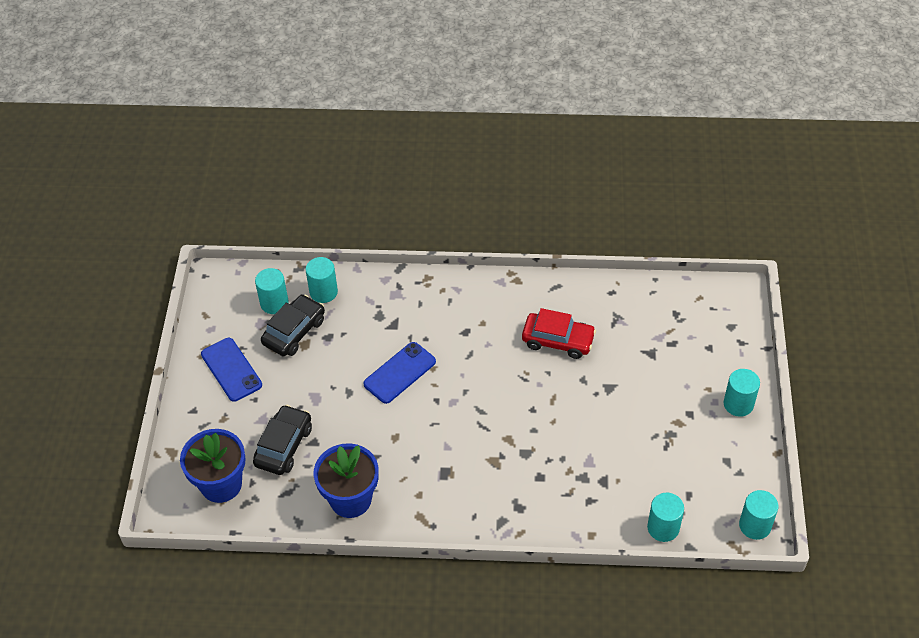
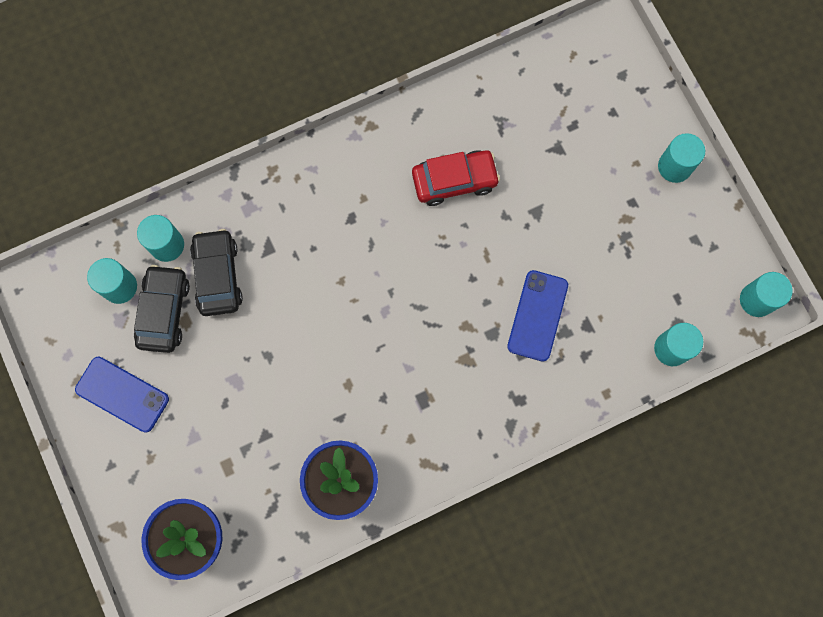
camera: 30 degrees left, 25 degrees up
(283, 446) = (236, 456): black car -> black car (218, 276)
(399, 373) = (309, 305): blue phone -> blue phone (537, 315)

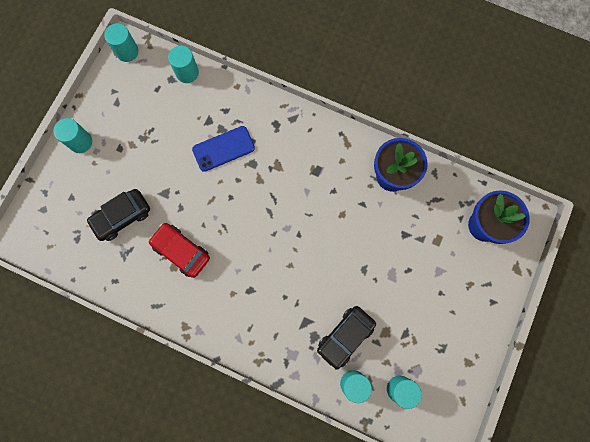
camera: 130 degrees left, 0 degrees up
(122, 394) = (453, 330): blue phone -> none
(164, 311) = (390, 349): black car -> black car (122, 217)

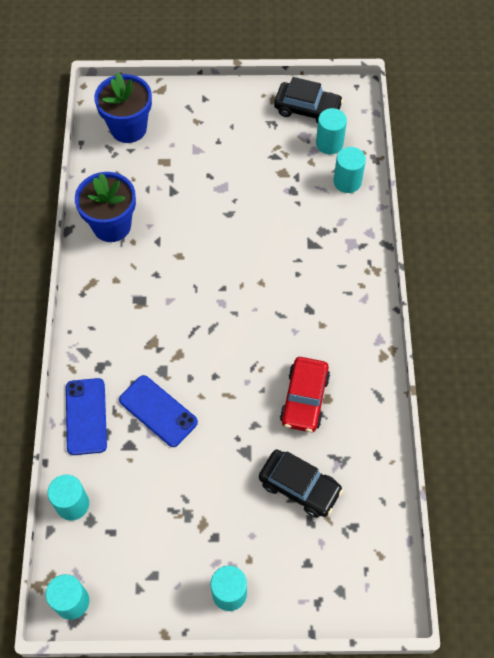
camera: 115 degrees left, 15 degrees down
(243, 102) = (86, 416): none -> blue phone
(345, 337) = (307, 204): black car -> black car (307, 109)

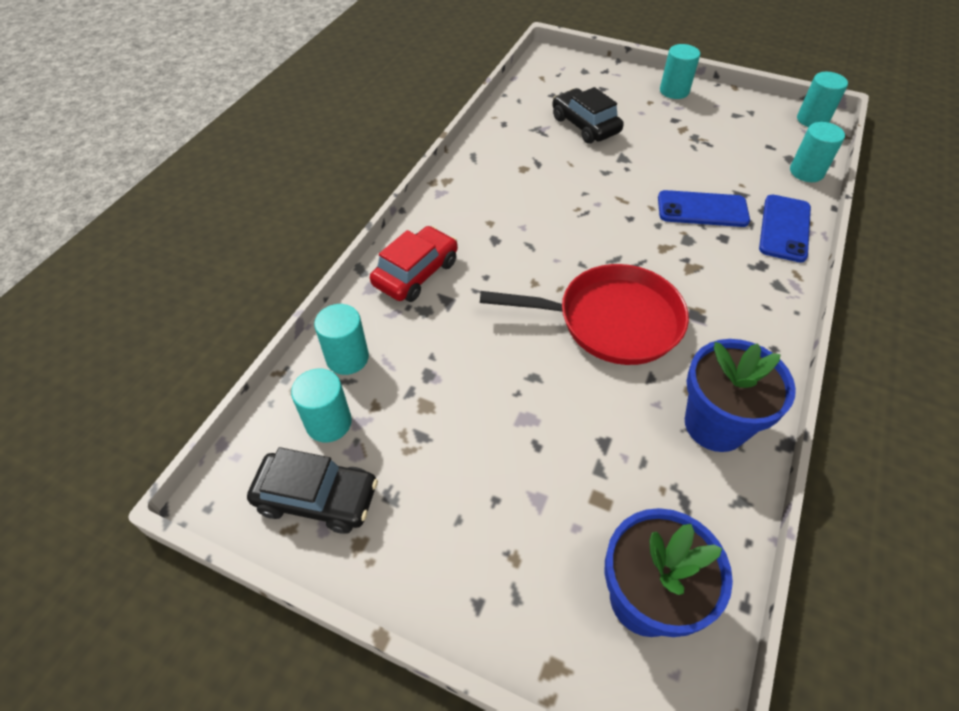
camera: 155 degrees left, 10 degrees down
(158, 411) = (702, 209): blue phone -> blue phone turned 60 degrees counterclockwise
(196, 272) = (611, 321): none -> red pan
(304, 399) = (546, 174): red car -> red car (416, 273)
(307, 109) = (317, 498): black car -> black car turned 150 degrees clockwise

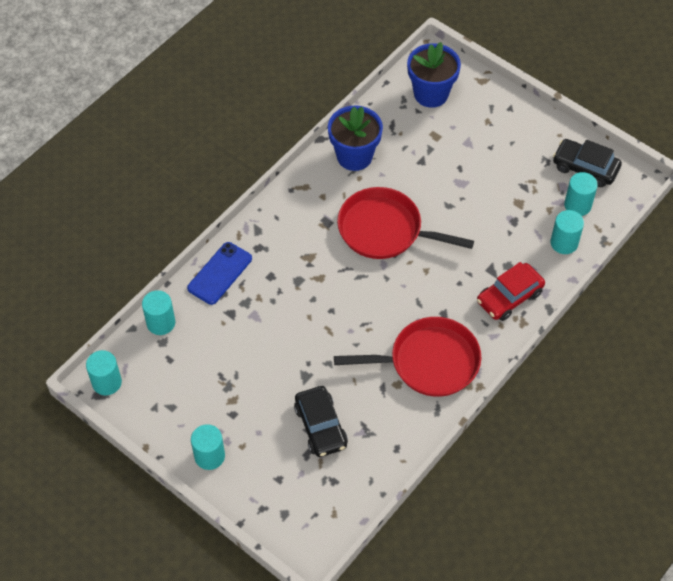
camera: 165 degrees left, 5 degrees up
(496, 192) = (428, 362): none -> red pan
(702, 209) = (271, 305): blue phone -> none

